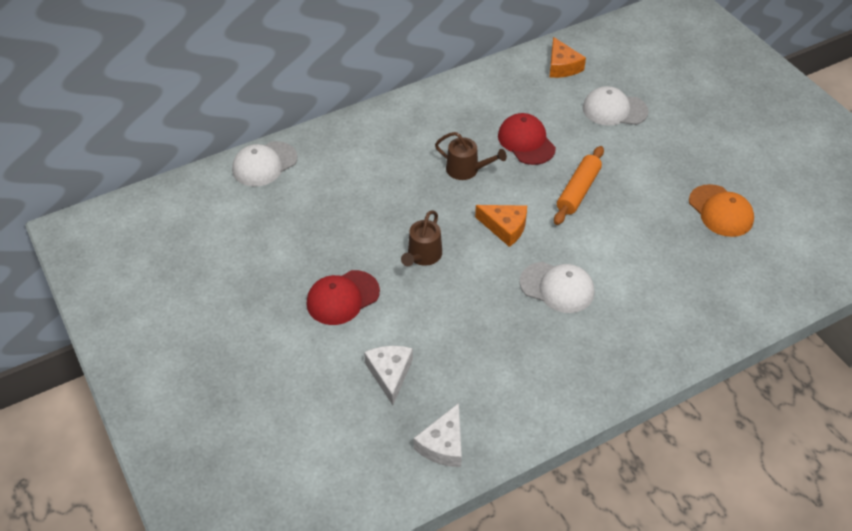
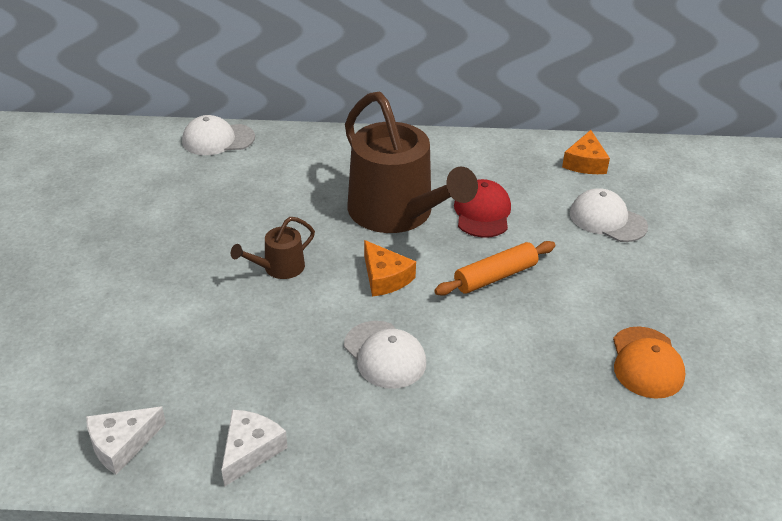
camera: 30 degrees right, 10 degrees down
(342, 298) = (169, 271): red cap -> none
(390, 374) = (141, 355): white cheese -> white cheese (250, 451)
(466, 170) = (397, 213): brown watering can -> brown watering can, size x2.28

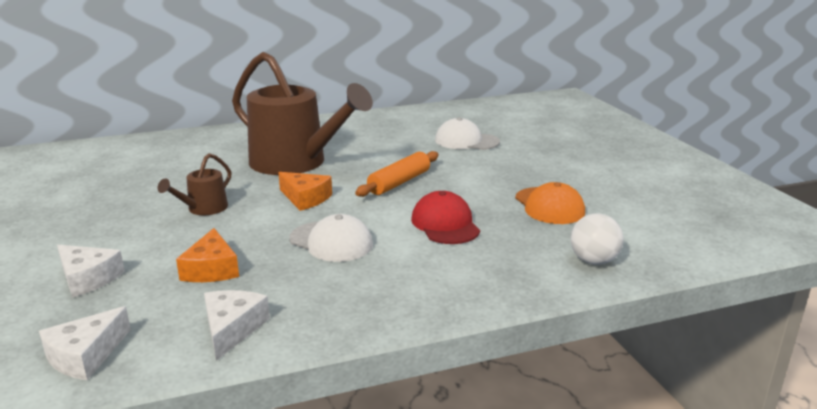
camera: 20 degrees left, 15 degrees down
(148, 343) = (88, 278): none -> white cheese
(218, 139) = (109, 147): white cap -> none
(482, 212) = (367, 152): red cap -> red cap (445, 224)
(585, 162) = (430, 117): orange cheese -> orange cheese (211, 269)
(648, 466) = (593, 261): none -> white ball

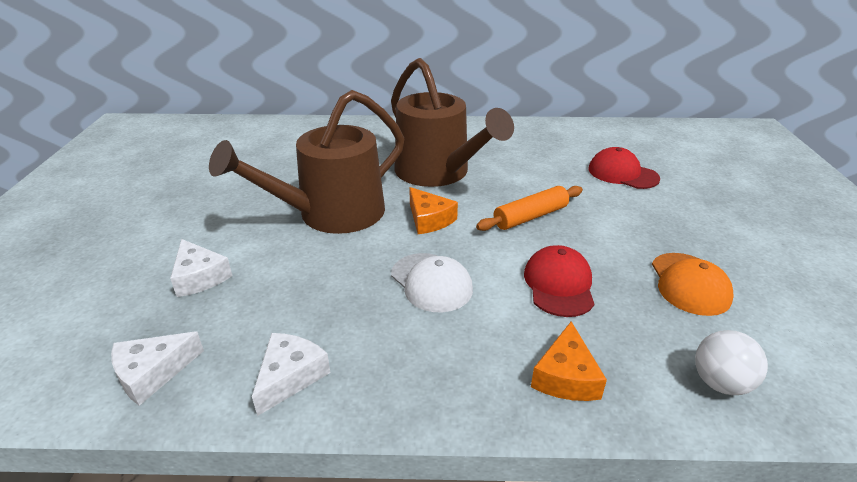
camera: 20 degrees right, 10 degrees up
(204, 209) = (332, 214): brown watering can -> brown watering can, size x2.28
(211, 269) = (306, 291): orange cheese -> orange cheese (566, 376)
(466, 141) = (622, 173): white cap -> red cap

